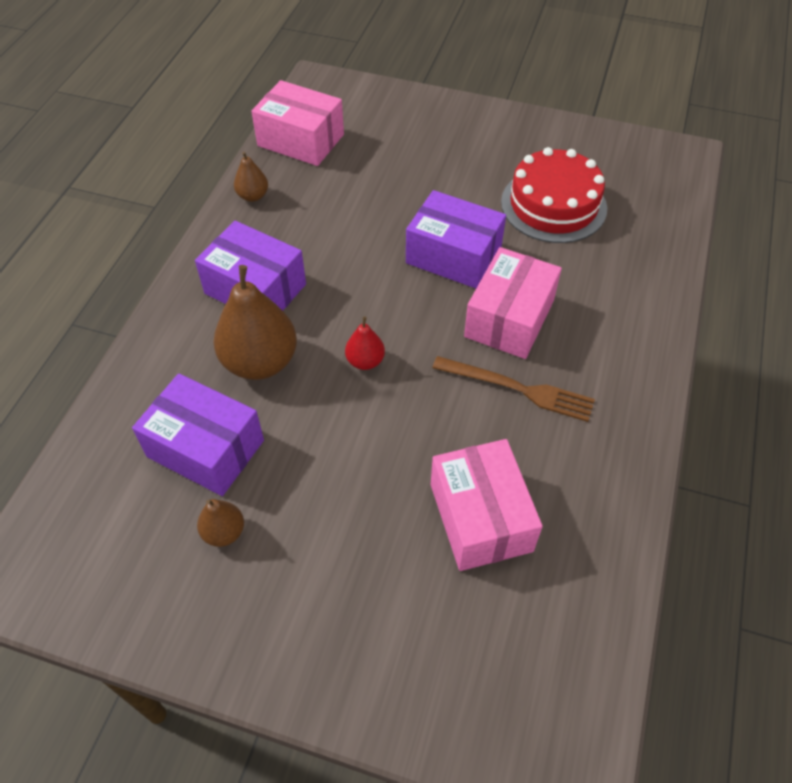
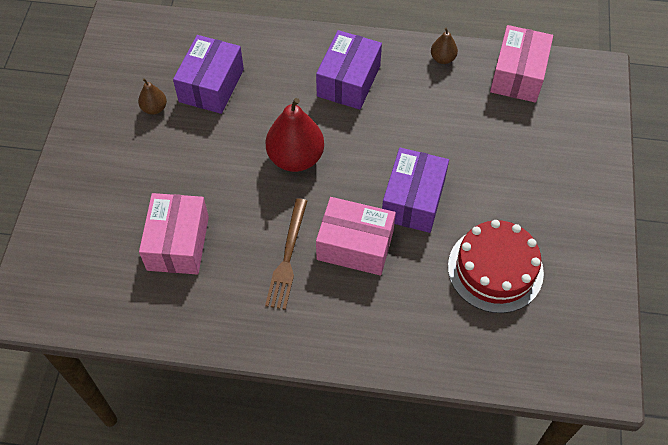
camera: 80 degrees right, 5 degrees up
(260, 362) = (284, 98): brown pear -> none
(365, 361) = (295, 158): red pear -> red pear, size x2.01
(480, 517) = (178, 243): pink box -> pink box turned 60 degrees counterclockwise

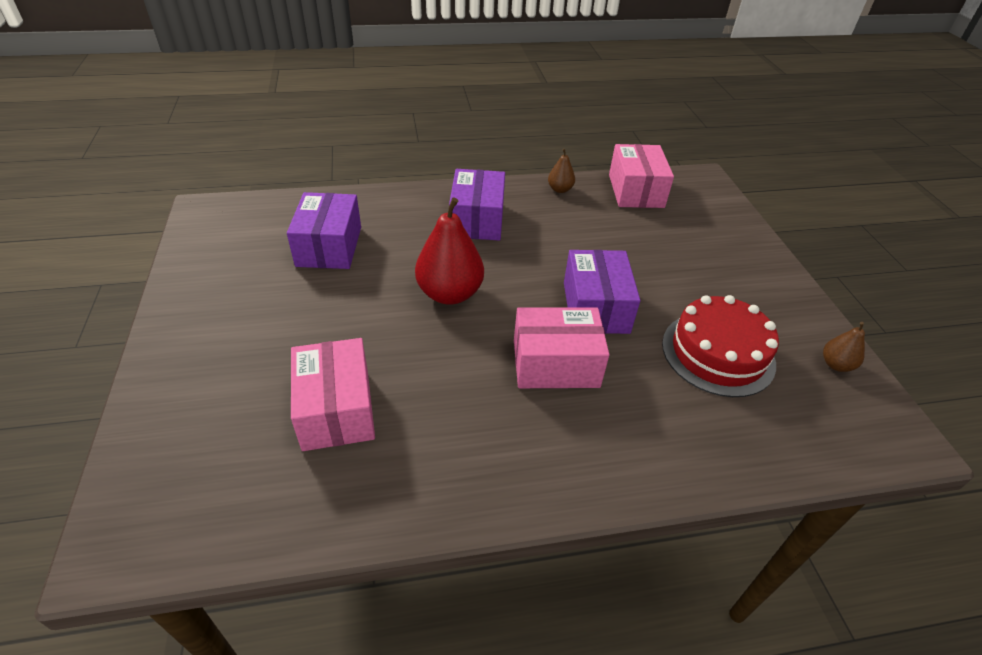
camera: 20 degrees left, 15 degrees down
(154, 108) = (267, 277): brown pear -> brown pear (836, 364)
(287, 257) = (482, 393): brown fork -> none

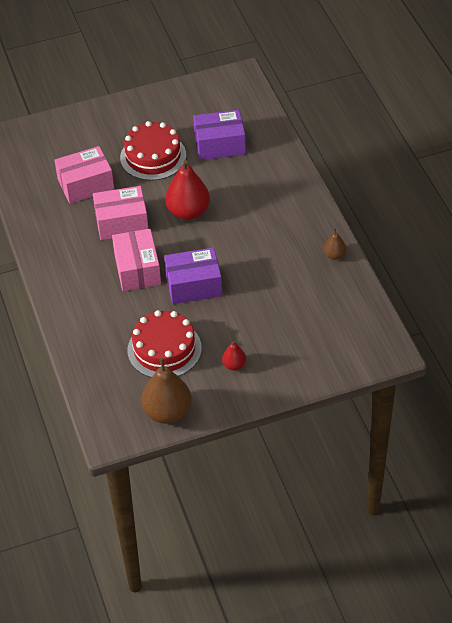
camera: 85 degrees right, 5 degrees up
(314, 315) = (153, 156): none -> red cake
(477, 220) = (274, 212): purple box -> none
(635, 191) = (350, 304): pink box -> pink box (122, 223)
(738, 289) = (234, 365): none -> red pear
(836, 364) = (167, 412): brown pear -> brown pear, size x2.01

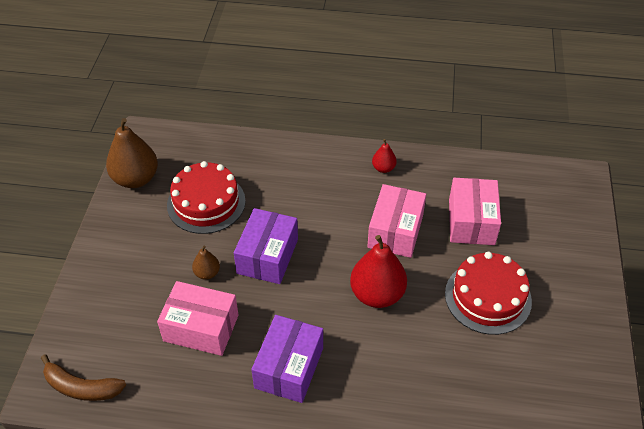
camera: 115 degrees right, 0 degrees up
(137, 269) = (321, 220): pink box -> pink box (201, 328)
(220, 145) = (476, 374): purple box -> purple box (289, 368)
(234, 365) = (144, 246): red pear -> red pear (383, 168)
(334, 255) = (216, 409): brown pear -> brown pear (207, 273)
(372, 333) = (81, 387): none -> brown banana

